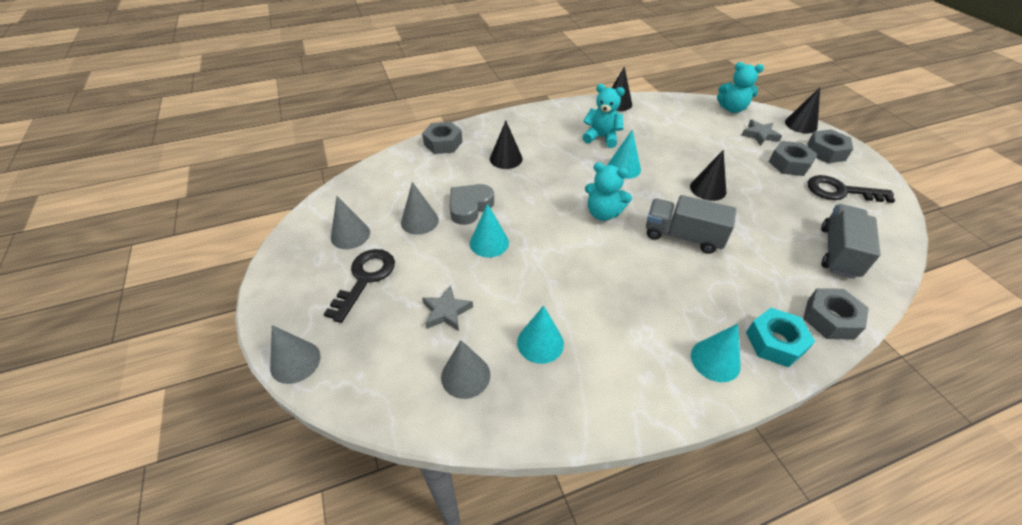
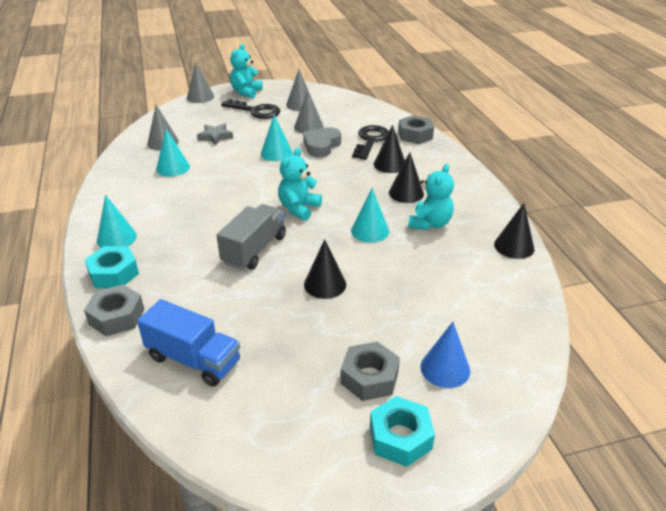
camera: 95 degrees right, 10 degrees down
(470, 207) = (321, 146): grey heart -> grey heart turned 105 degrees counterclockwise
(732, 109) = (522, 359): turquoise teddy bear -> turquoise teddy bear (246, 92)
(759, 135) = (445, 368): grey star -> blue cone
(801, 124) = (483, 435): black cone -> black cone (406, 193)
(826, 152) = (400, 437): grey nut -> turquoise nut
(838, 252) = (193, 360): grey truck -> blue truck
(841, 191) = (300, 412): black key -> black key (370, 141)

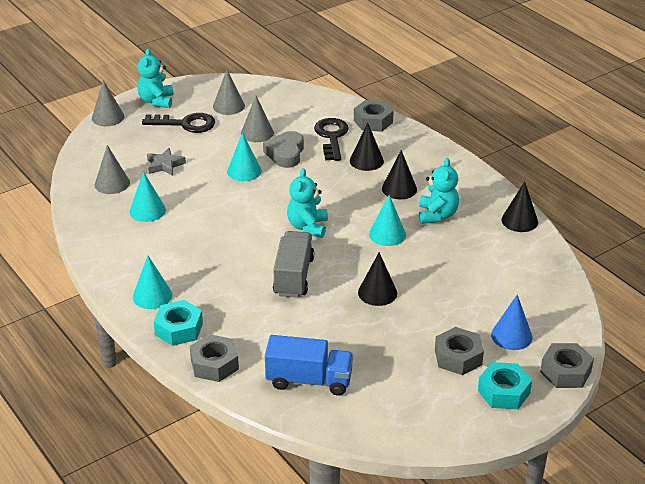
camera: 20 degrees left, 0 degrees up
(490, 433) = (565, 372): none -> grey nut

